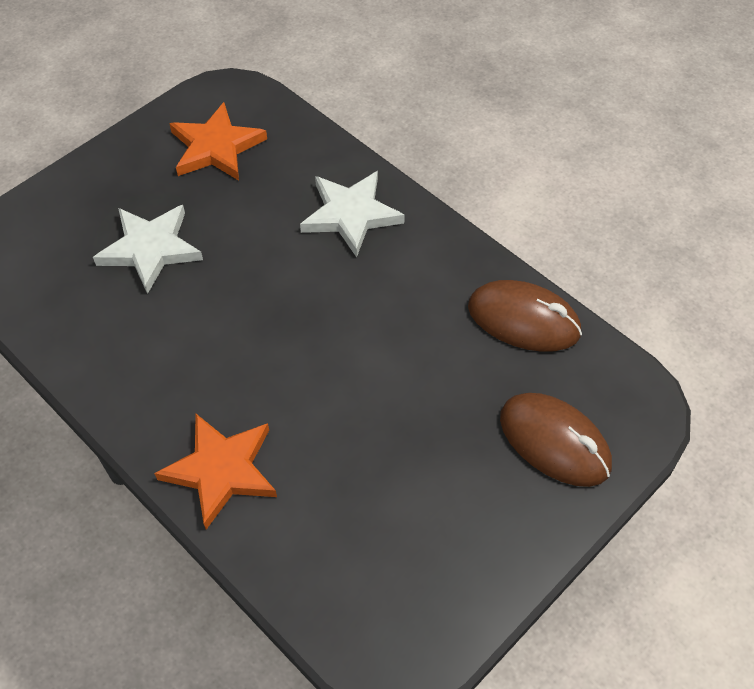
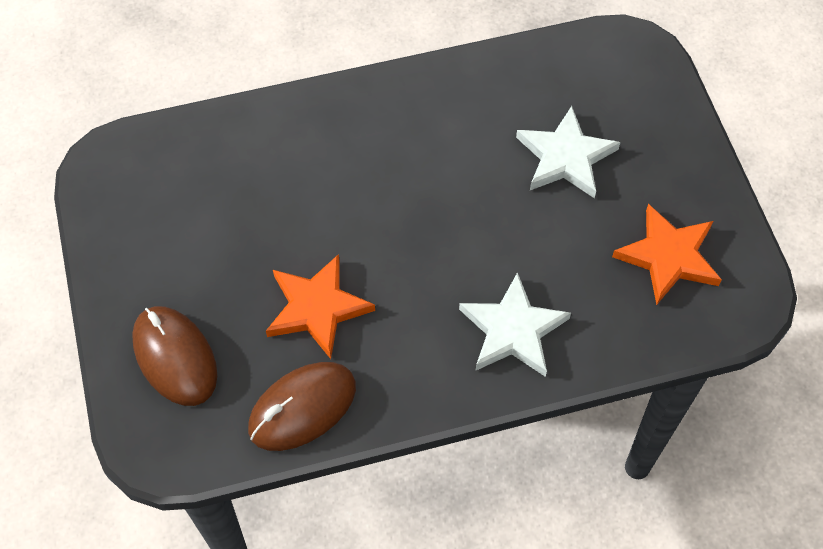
camera: 120 degrees right, 5 degrees up
(221, 470) = (315, 123): orange star -> orange star (317, 308)
(554, 442) = (175, 357): brown mouse -> brown mouse turned 75 degrees clockwise

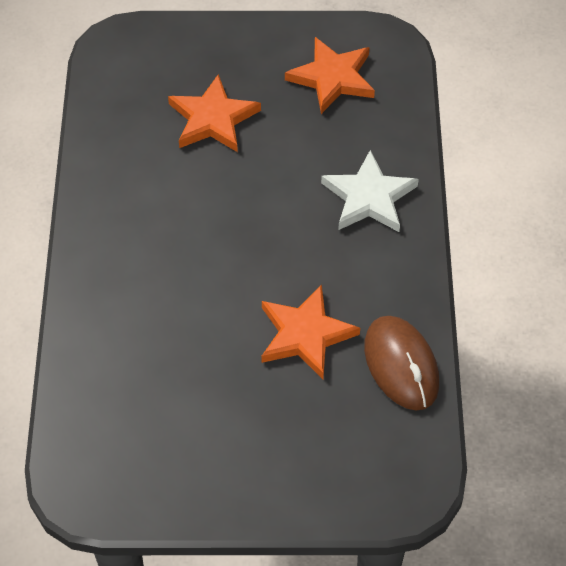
camera: 75 degrees left, 5 degrees down
(175, 357) = (323, 458): brown mouse -> none
(565, 157) = (213, 119): white star -> orange star

